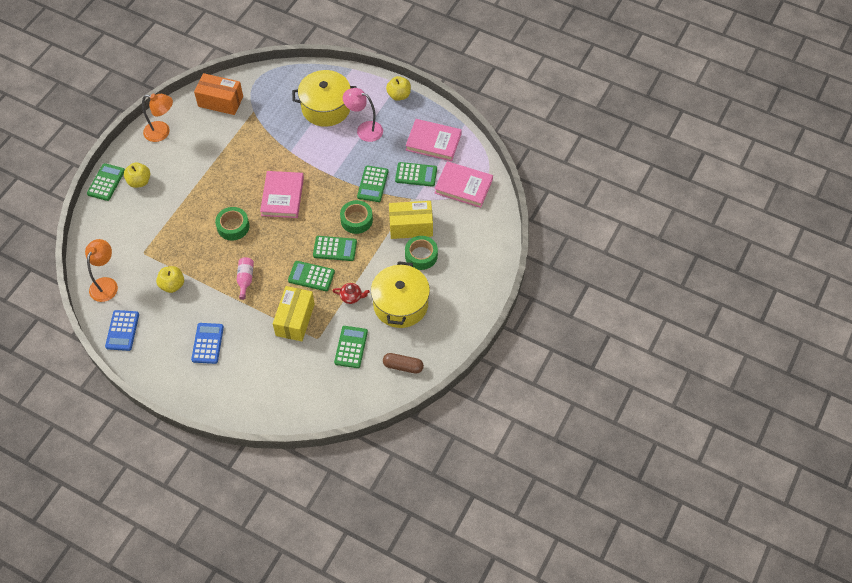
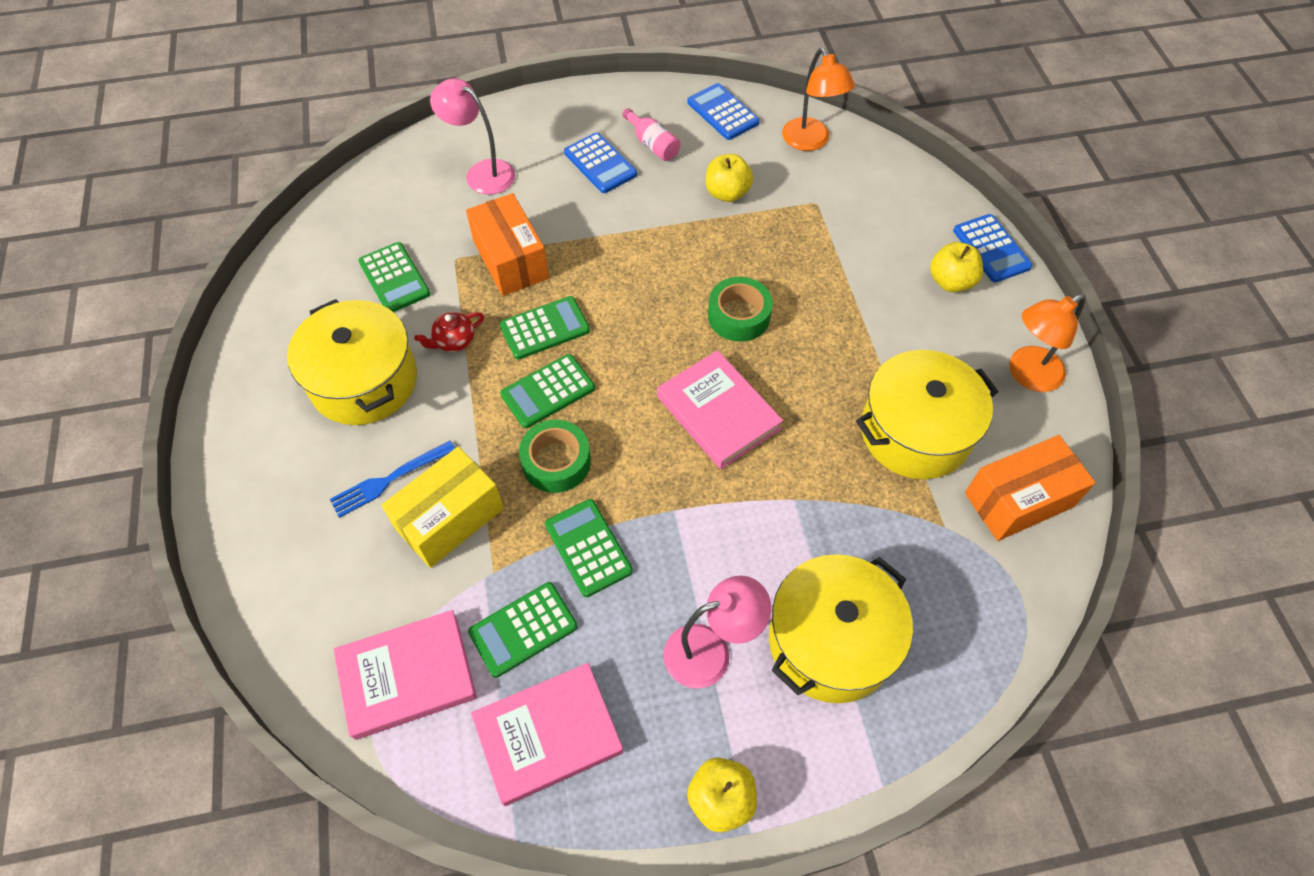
camera: 140 degrees right, 0 degrees up
(106, 182) = (991, 249): green calculator -> blue calculator
(224, 142) = (915, 432): none -> yellow pot
(245, 279) = (637, 262): pink bottle -> pink bottle (652, 144)
(264, 379) = (482, 173): none -> pink lamp
(295, 320) = (511, 260): yellow box -> orange box
(403, 366) = (292, 302): brown capsule -> none
(421, 255) = (389, 480): green tape -> blue fork

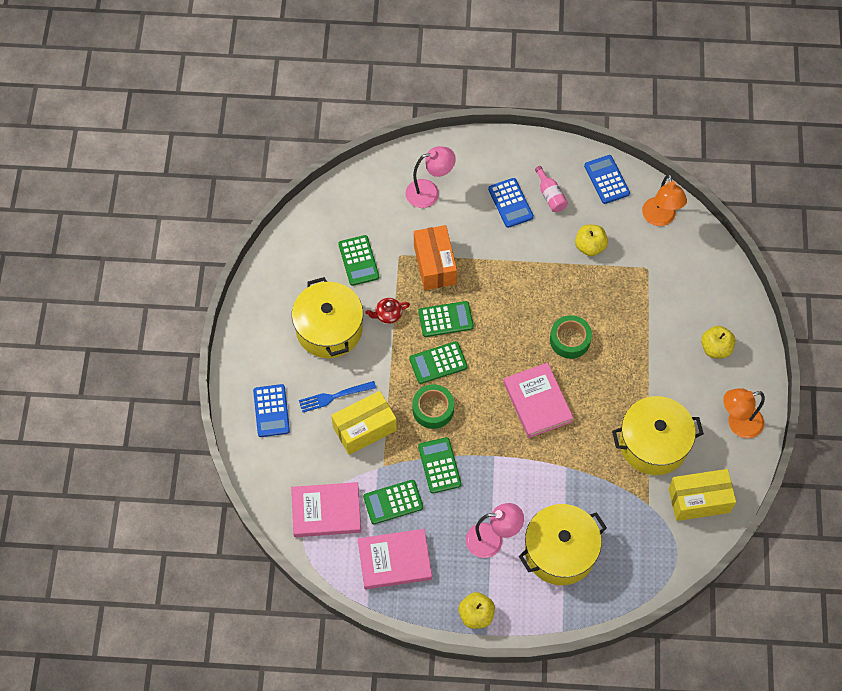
camera: 15 degrees right, 5 degrees up
(482, 173) = (429, 192): pink lamp -> pink lamp turned 120 degrees clockwise
(991, 249) = (752, 331): blue calculator -> blue calculator (271, 411)
(1018, 500) = (699, 500): orange box -> yellow box

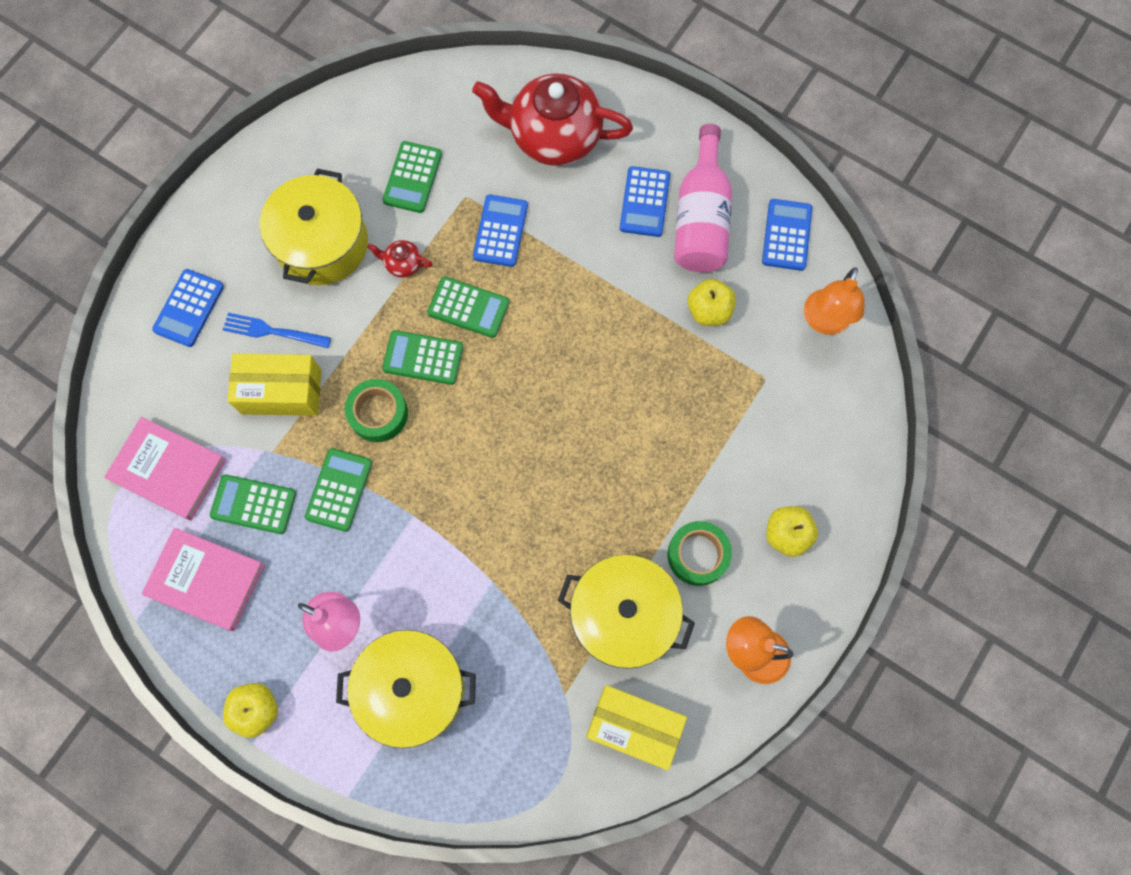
camera: 30 degrees right, 10 degrees up
(429, 192) = (553, 136): pink lamp -> red teapot
(435, 264) = (500, 231): orange box -> blue calculator
(537, 402) = (512, 476): pink book -> none
(550, 195) = (701, 218): pink bottle -> pink bottle, size x2.01
(570, 340) = (605, 418): green tape -> green tape (697, 555)

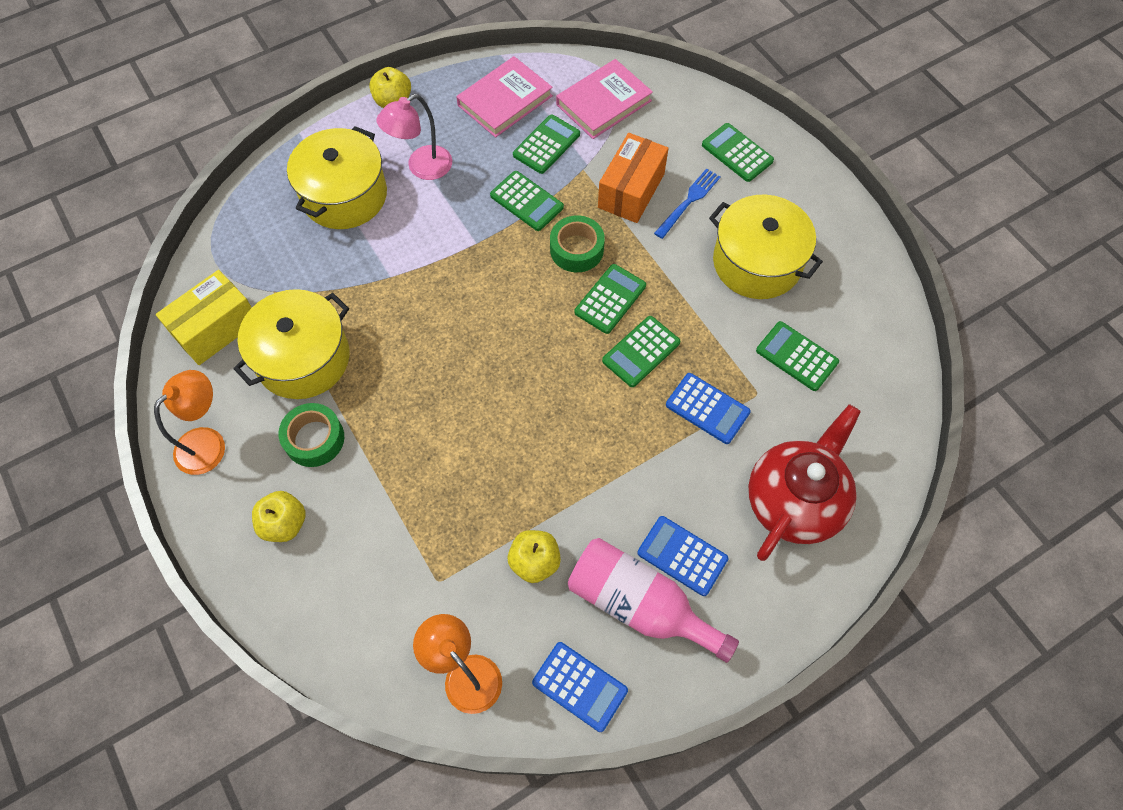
camera: 115 degrees right, 10 degrees down
(189, 308) = (737, 153): blue calculator -> green calculator
(281, 392) = (631, 191): yellow box -> orange box
(403, 264) = (709, 316): red teapot -> none

